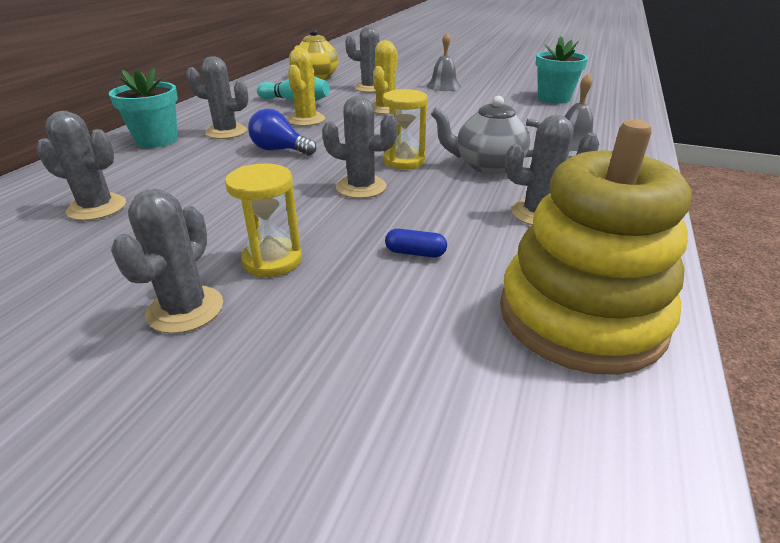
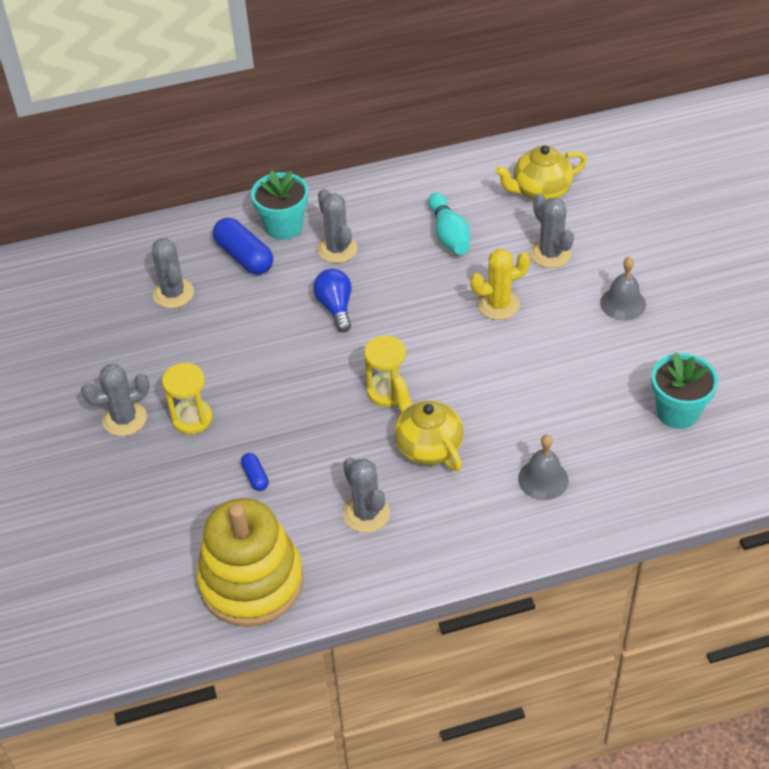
camera: 55 degrees right, 15 degrees up
(144, 163) = (244, 257): none -> blue capsule
(306, 120) = (413, 274): yellow cactus -> none
(361, 187) = (317, 396): grey cactus -> none
(487, 166) = (427, 446): grey teapot -> yellow teapot

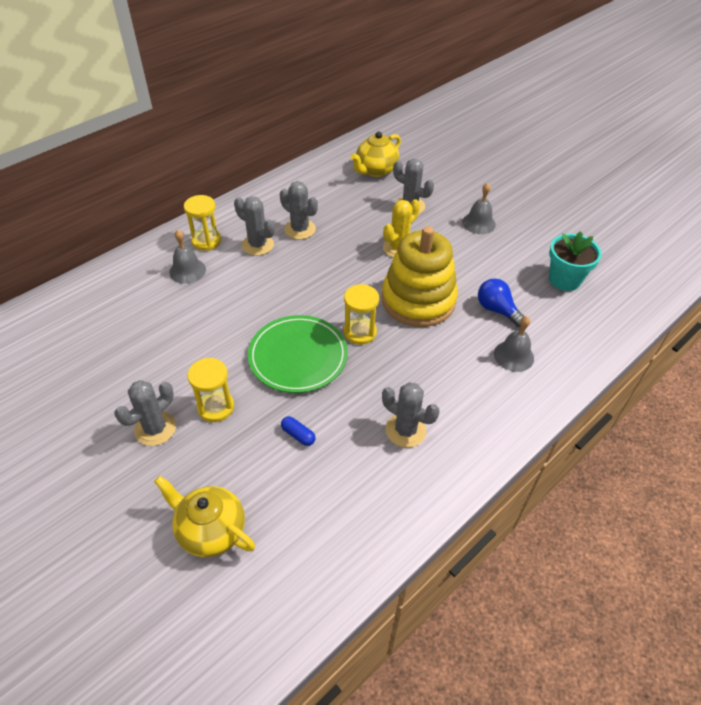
camera: 30 degrees left, 0 degrees up
(173, 293) = (143, 314): grey cactus -> grey cactus (300, 229)
(244, 257) = (187, 270): blue capsule -> grey bell
(251, 582) = (349, 526): yellow stacking toy -> yellow stacking toy (418, 300)
(284, 226) = (206, 241): turquoise flower pot -> yellow hourglass
(304, 394) = (298, 356): none -> green plate
(335, 307) = (282, 285): blue light bulb -> blue light bulb (497, 310)
(427, 446) = (416, 361): yellow teapot -> yellow teapot (210, 530)
(449, 234) = (333, 213): turquoise bowling pin -> none

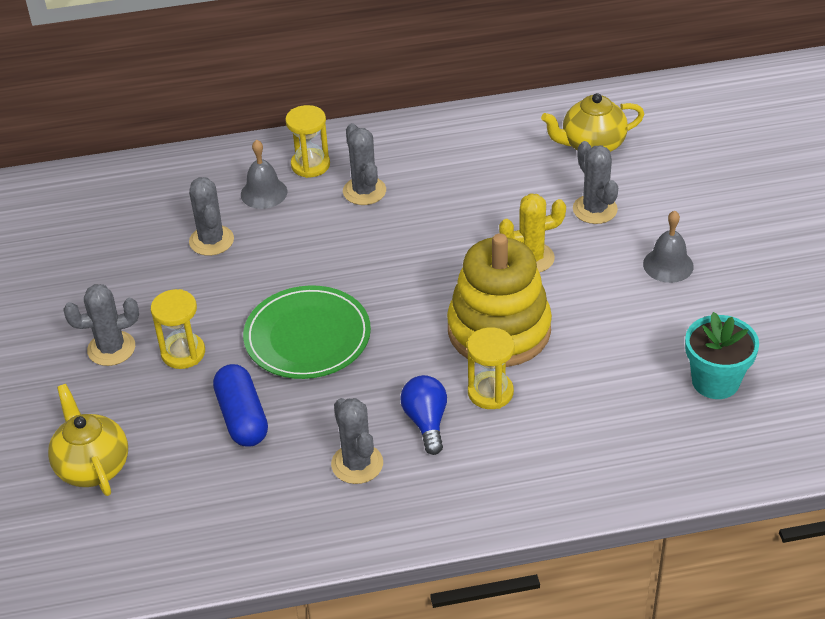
camera: 35 degrees right, 5 degrees down
(298, 435) = (242, 417): blue capsule -> blue capsule, size x2.00
(300, 229) = (429, 190): grey cactus -> grey cactus (211, 240)
(360, 332) = (397, 339): yellow hourglass -> yellow hourglass (490, 392)
(497, 310) = (587, 381): blue light bulb -> blue light bulb (426, 422)
(513, 355) = (556, 441): grey bell -> none

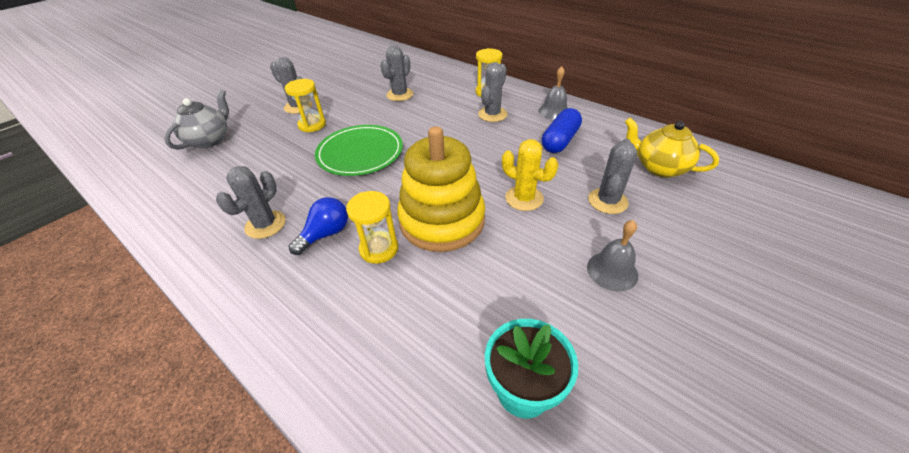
camera: 50 degrees right, 0 degrees up
(92, 466) = (210, 140): yellow teapot -> grey teapot
(242, 417) = (277, 164): blue capsule -> blue capsule (560, 140)
(264, 193) = (450, 91): grey bell -> grey bell (554, 111)

